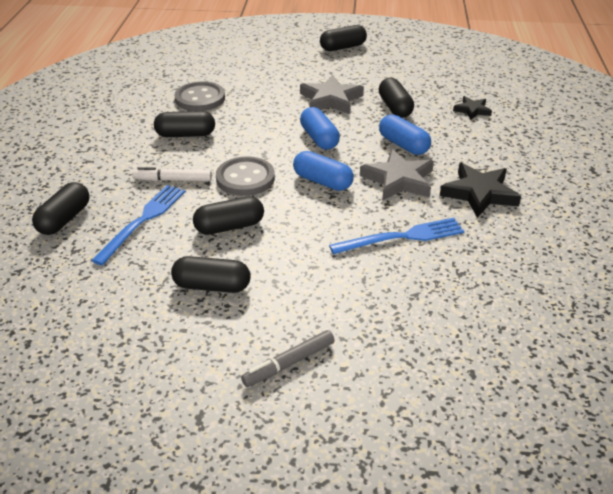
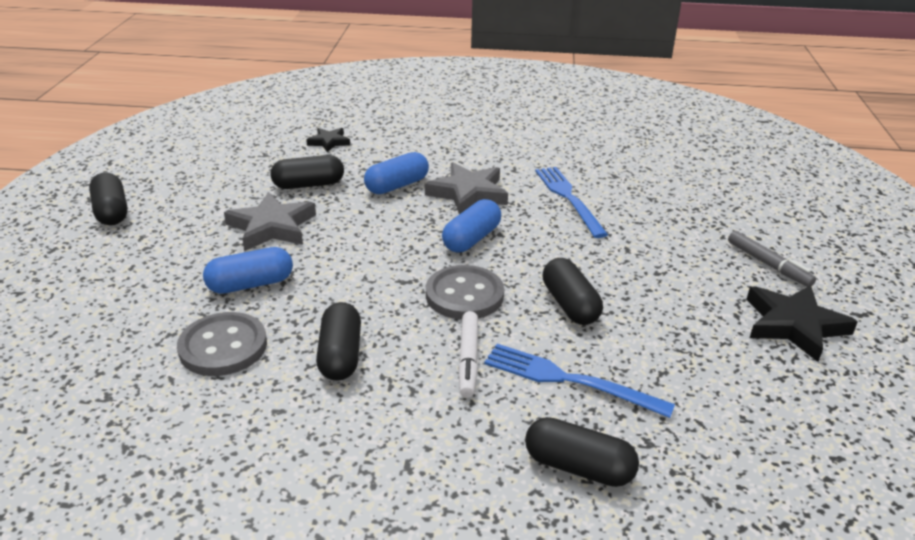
camera: 90 degrees left, 5 degrees down
(212, 286) = (680, 314): black capsule -> none
(319, 138) = (373, 238): blue capsule -> blue capsule (250, 284)
(479, 193) = (491, 155): black star -> black star (794, 325)

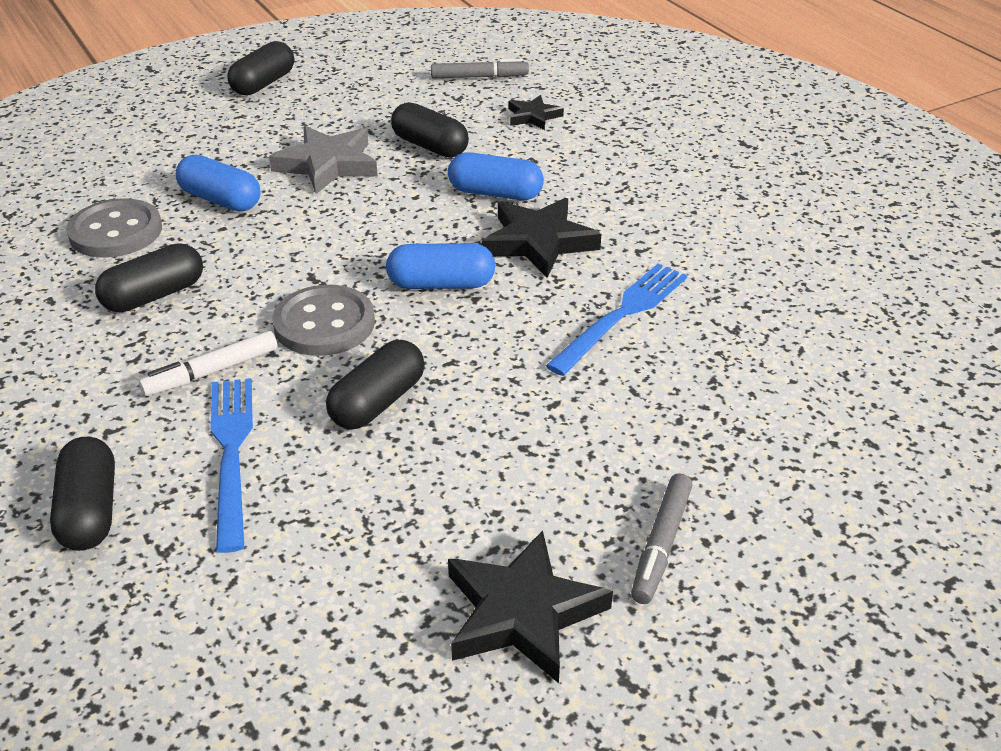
camera: 55 degrees right, 5 degrees up
(251, 139) = (479, 77): none -> grey marker
(468, 193) = (538, 242): grey star -> black star

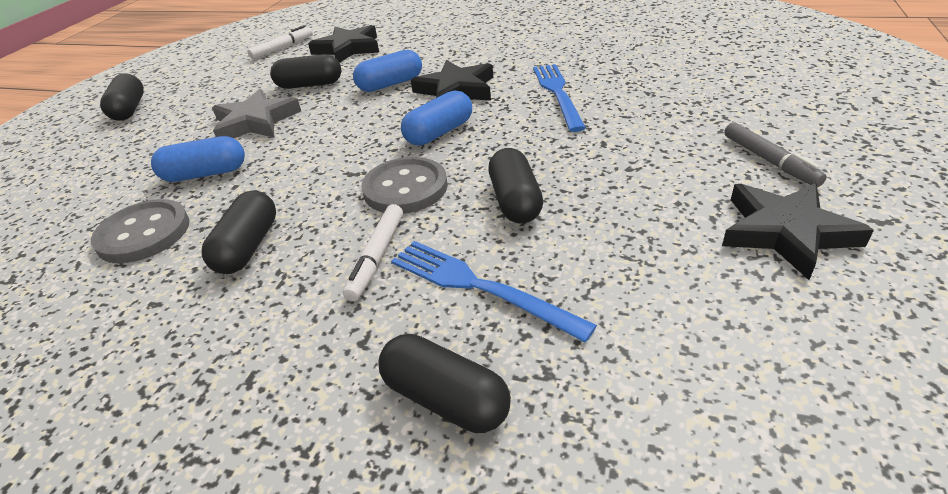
camera: 40 degrees left, 0 degrees up
(479, 77) = (282, 48): grey marker -> white marker
(533, 116) = (348, 49): black star -> black star, size x1.75

